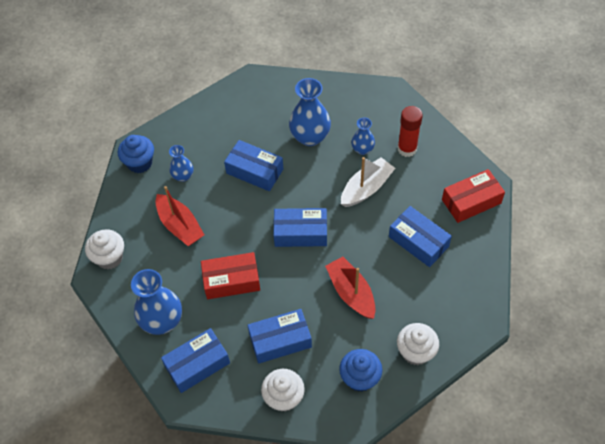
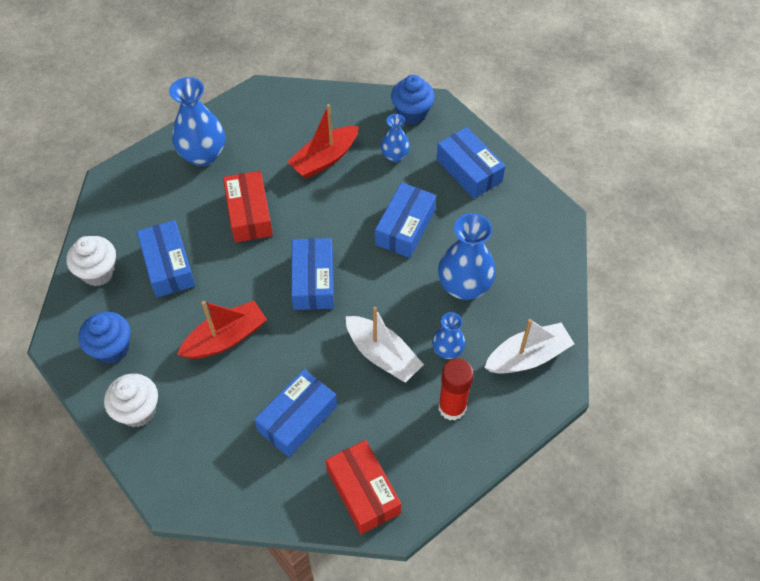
camera: 85 degrees right, 0 degrees up
(109, 258) = (283, 101): white cupcake -> none
(197, 364) = (148, 190): blue box -> blue box (469, 170)
(367, 104) = (527, 356): none -> white boat

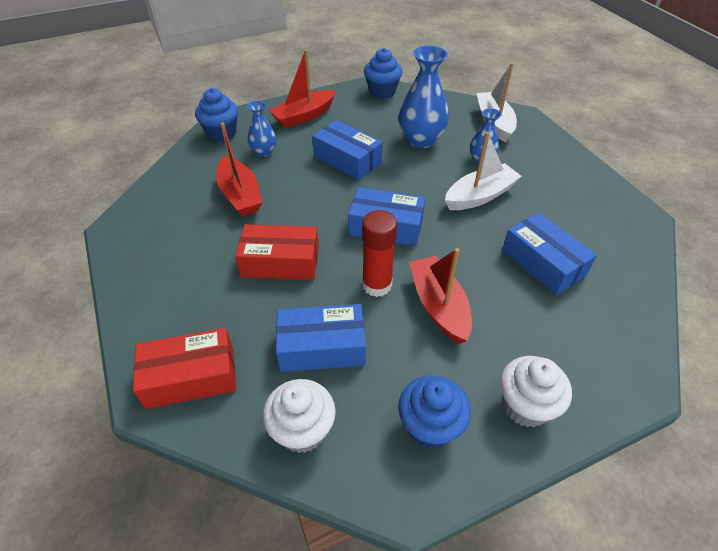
camera: 75 degrees left, 10 degrees down
(203, 155) = (172, 291): blue vase -> none
(363, 492) = (619, 231): red box -> red box (191, 377)
(452, 407) = (536, 167): red glue stick -> red glue stick (377, 285)
(469, 170) = (304, 116): blue box -> red boat
(548, 231) = (382, 92): none -> blue cupcake

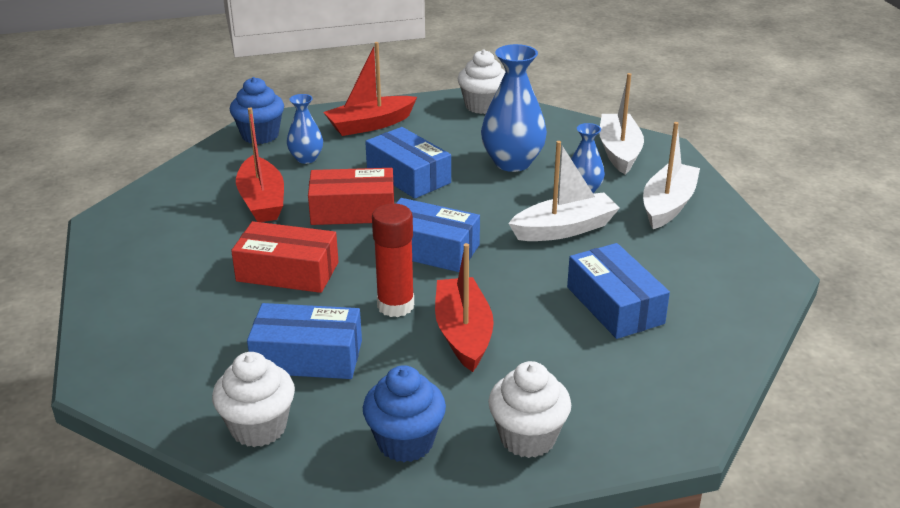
camera: 10 degrees right, 15 degrees down
(191, 377) = (150, 366): red box -> red box (353, 210)
(382, 92) = (482, 106): blue cupcake -> white cupcake
(546, 166) = (668, 205): none -> white boat

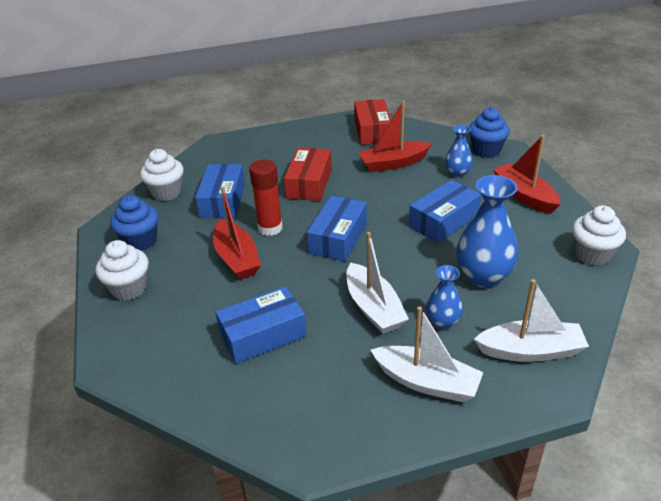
camera: 90 degrees right, 5 degrees up
(353, 210) = (386, 200): red box -> red box (372, 131)
(463, 333) = (237, 258): red boat -> red boat turned 75 degrees clockwise

